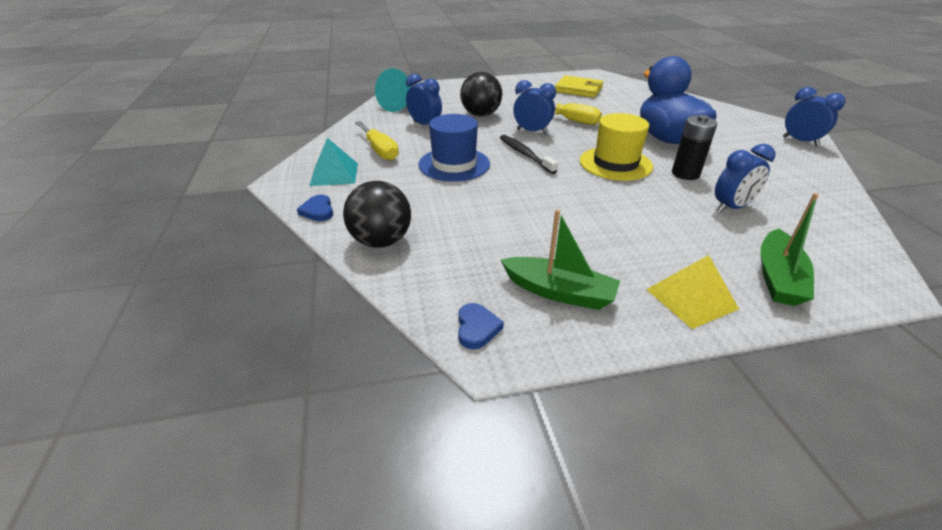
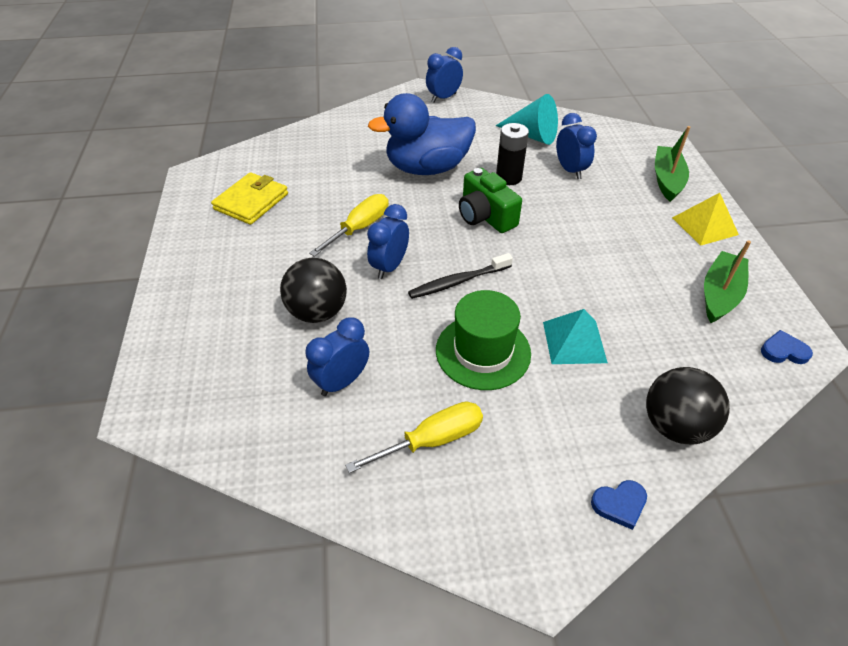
camera: 85 degrees left, 10 degrees up
(334, 174) = (511, 497): turquoise pyramid -> turquoise pyramid (574, 342)
(400, 105) = (240, 417): turquoise cone -> turquoise cone (531, 135)
(454, 164) = (483, 351): blue hat -> green hat
(615, 163) = (485, 216): yellow hat -> green camera
(778, 278) = (667, 180): green boat -> green boat turned 105 degrees counterclockwise

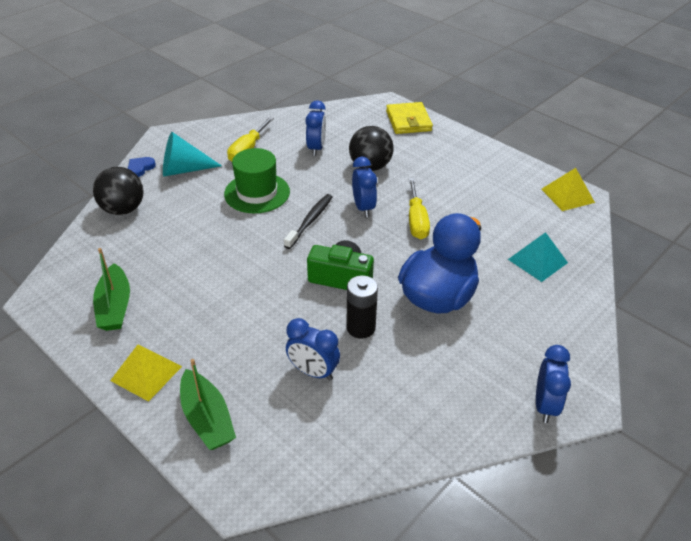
camera: 140 degrees right, 5 degrees down
(204, 180) = (567, 195): none -> yellow pyramid
(251, 201) = (512, 199): yellow wallet -> yellow wallet (408, 121)
(531, 135) = (392, 401): turquoise cone -> turquoise cone (184, 170)
(574, 342) = (206, 223): turquoise pyramid -> turquoise pyramid (537, 261)
(783, 351) = (58, 285): blue heart -> none

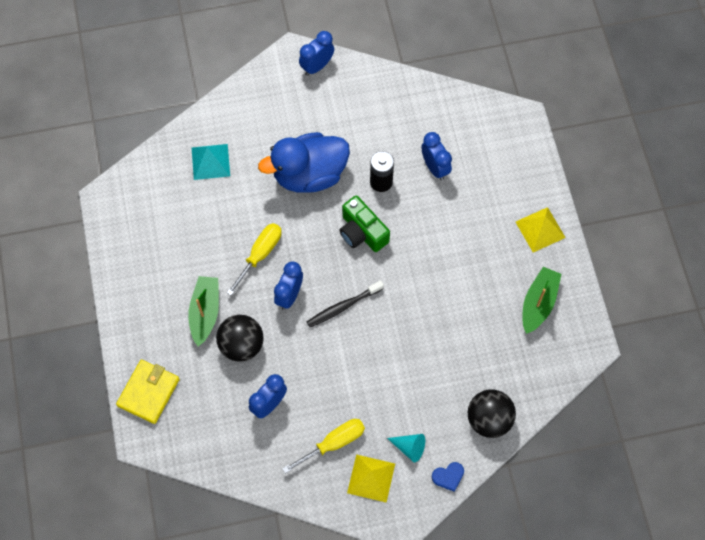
camera: 145 degrees left, 25 degrees up
(184, 170) = (409, 447): turquoise cone -> turquoise cone, size x0.61
(207, 419) = (517, 173): green boat -> green boat (205, 312)
(257, 193) = (364, 371): green hat -> none
(567, 195) = (116, 206): yellow pyramid -> yellow pyramid (371, 478)

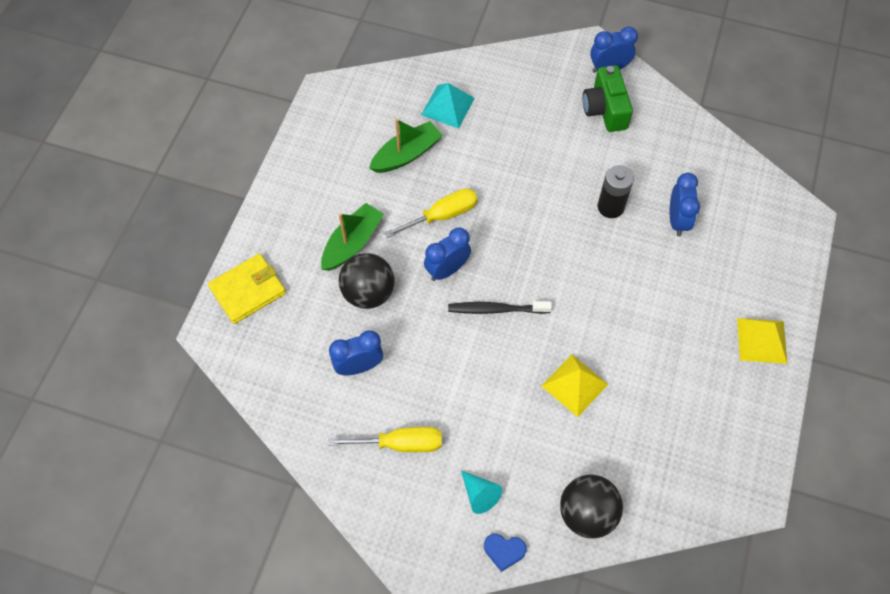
camera: 30 degrees right, 5 degrees down
(309, 174) = (539, 164): blue duck -> none
(362, 232) = (561, 246): green camera -> green camera (605, 109)
(371, 478) = (418, 503): yellow pyramid -> yellow pyramid (574, 385)
(538, 303) = (716, 417): green boat -> green boat (406, 154)

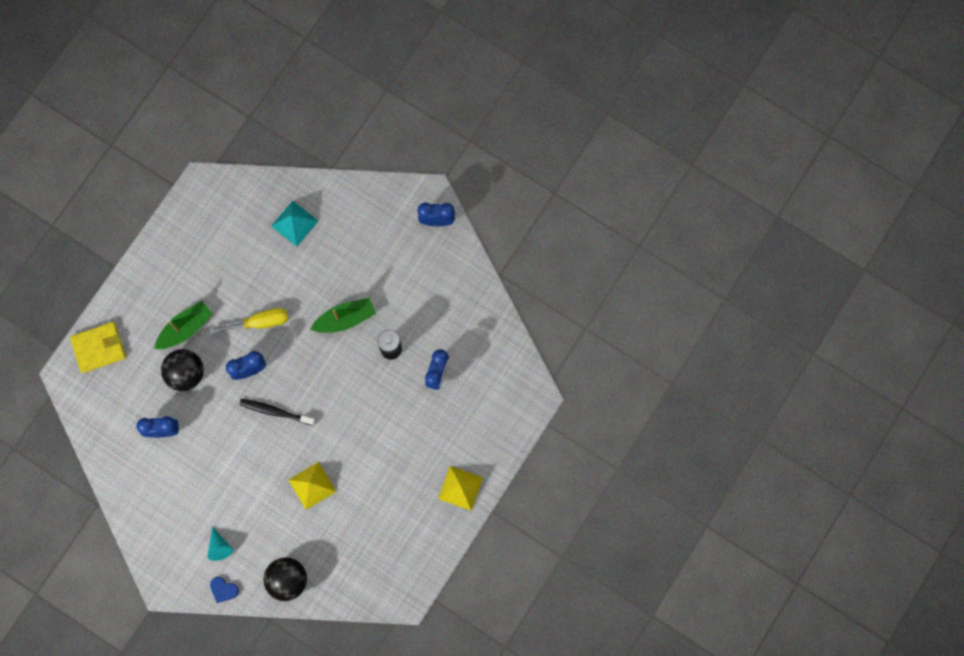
camera: 15 degrees right, 15 degrees up
(400, 444) = (176, 496): yellow screwdriver -> none
(406, 154) = (249, 260): green boat -> green boat (345, 318)
(605, 109) = (419, 259): green camera -> none

